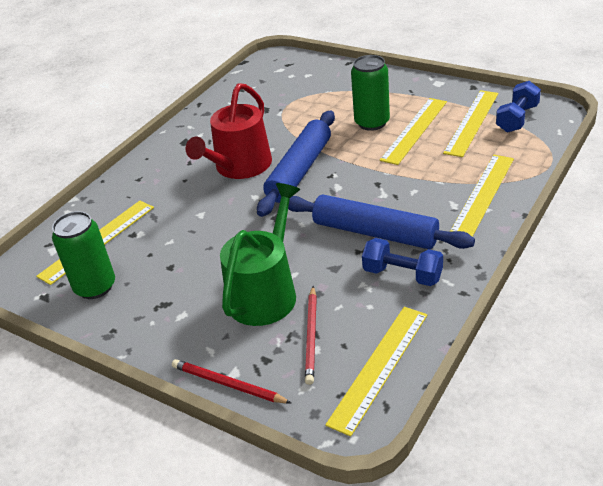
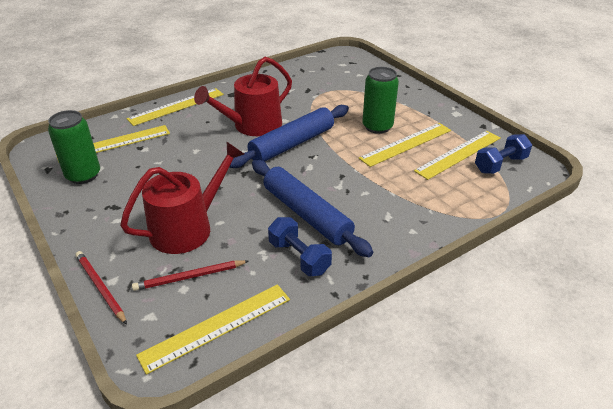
camera: 20 degrees right, 0 degrees up
(265, 292) = (187, 228): green watering can -> red watering can
(311, 336) = (189, 277): red pencil -> red pencil turned 45 degrees clockwise
(483, 194) = (419, 217): yellow ruler -> yellow ruler (176, 106)

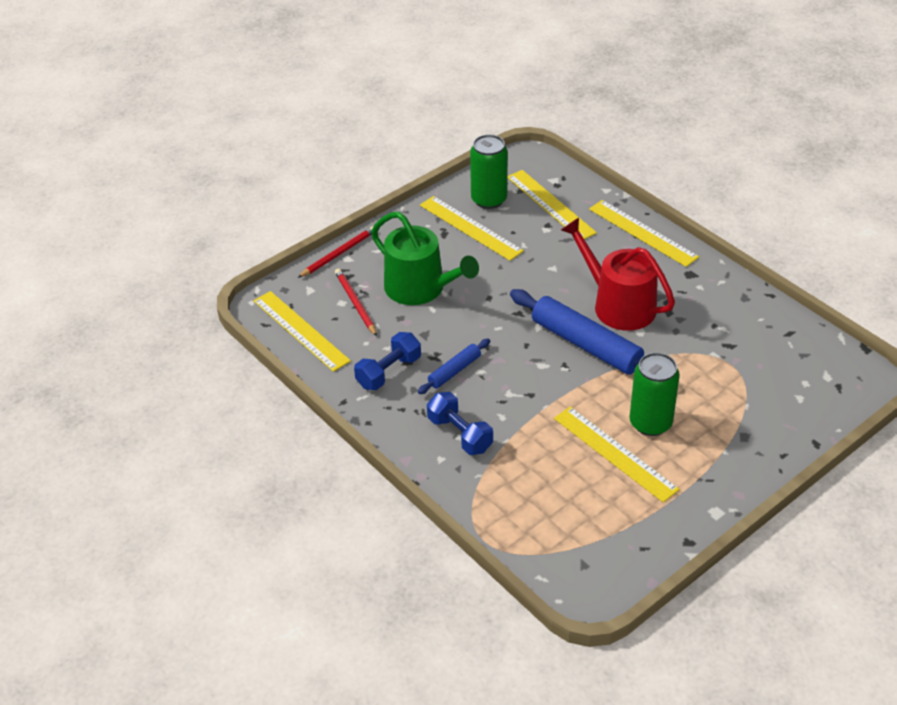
camera: 85 degrees right, 5 degrees up
(187, 228) = (420, 288): red watering can -> green watering can
(306, 214) = (454, 371): blue rolling pin -> blue rolling pin, size x0.51
(458, 154) = (604, 508): yellow ruler -> yellow ruler (470, 228)
(500, 164) = (590, 552): blue dumbbell -> blue dumbbell (460, 434)

